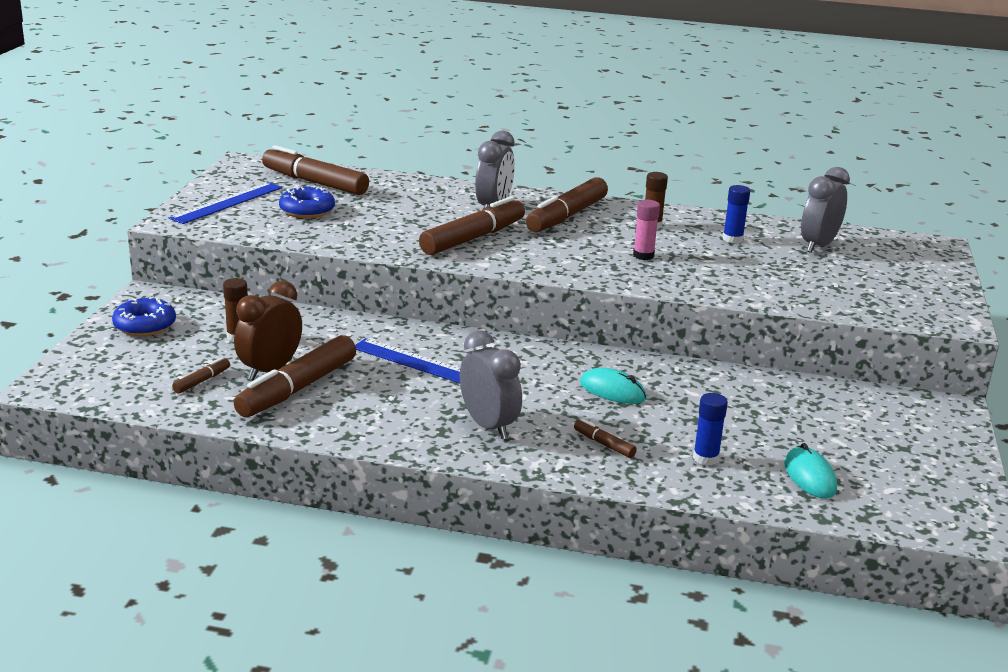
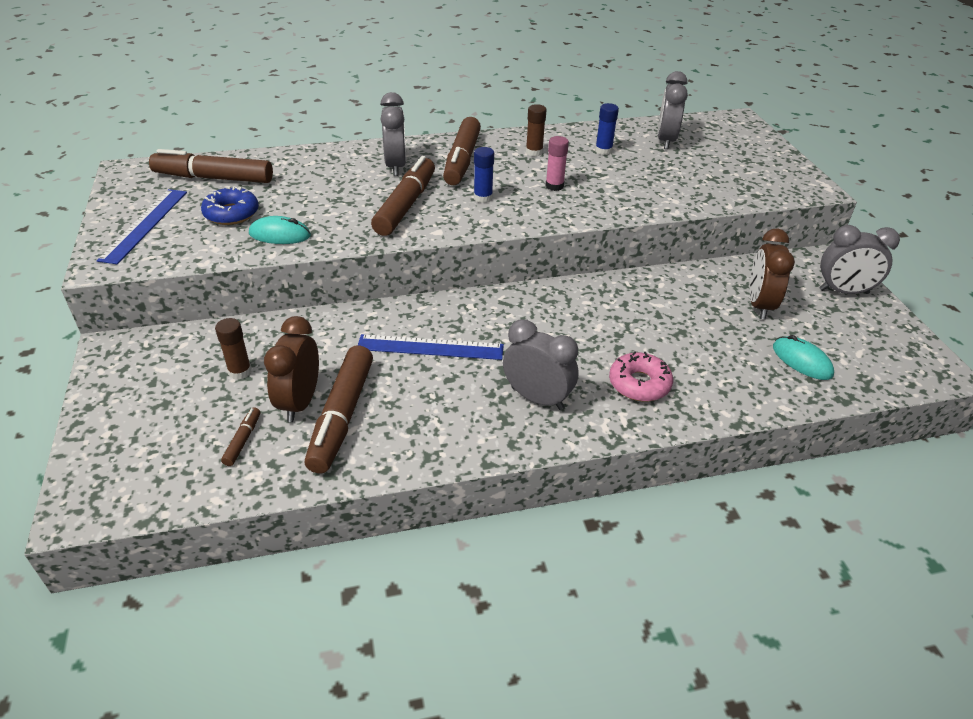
camera: 25 degrees left, 15 degrees up
(145, 325) = (135, 389): blue donut -> none
(604, 444) = (639, 384): brown marker -> pink donut
(612, 391) = (601, 323): turquoise mouse -> turquoise mouse (280, 235)
(705, 458) = (721, 370): blue glue stick -> blue glue stick (483, 198)
(811, 422) = (759, 305): none -> brown clock
(933, 437) = (843, 292): none -> grey clock

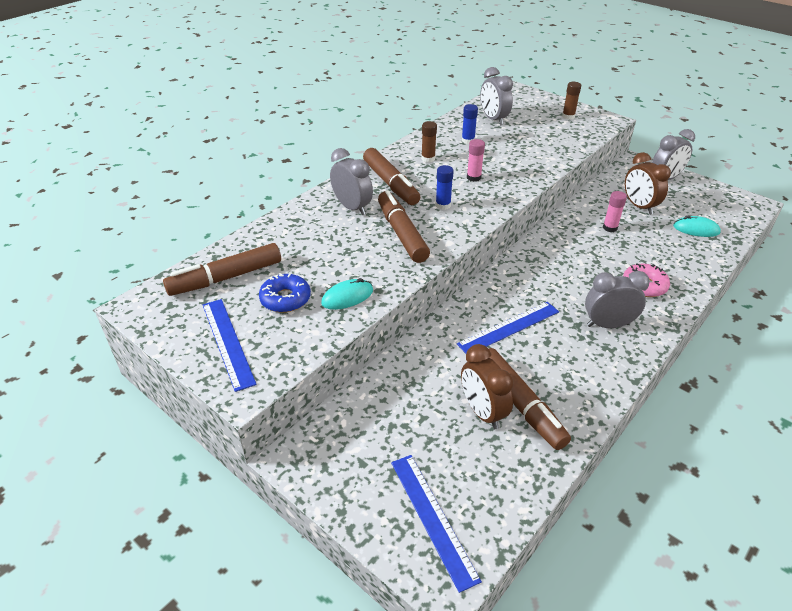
camera: 35 degrees left, 0 degrees up
(140, 456) = (433, 518): none -> blue ruler
(240, 371) = (413, 416): brown glue stick -> brown glue stick (568, 116)
(243, 440) = (483, 460): brown marker -> none
(686, 310) = (610, 228): none -> pink glue stick

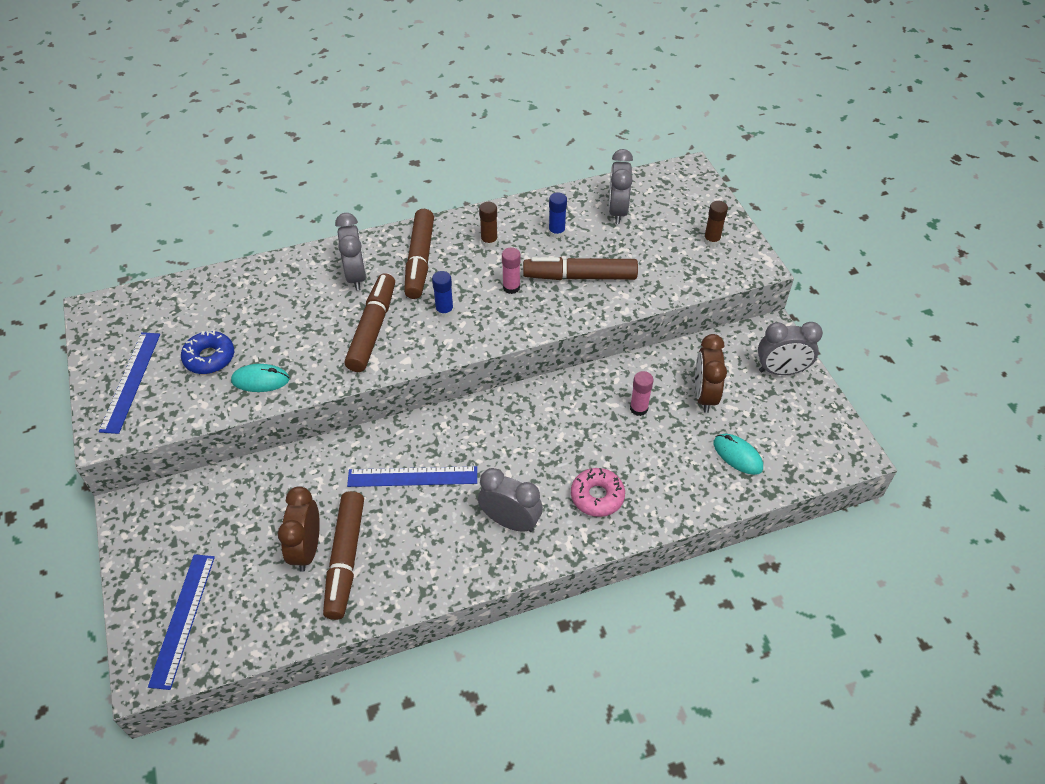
camera: 30 degrees right, 10 degrees up
(226, 278) = (182, 311): brown marker -> brown marker (580, 276)

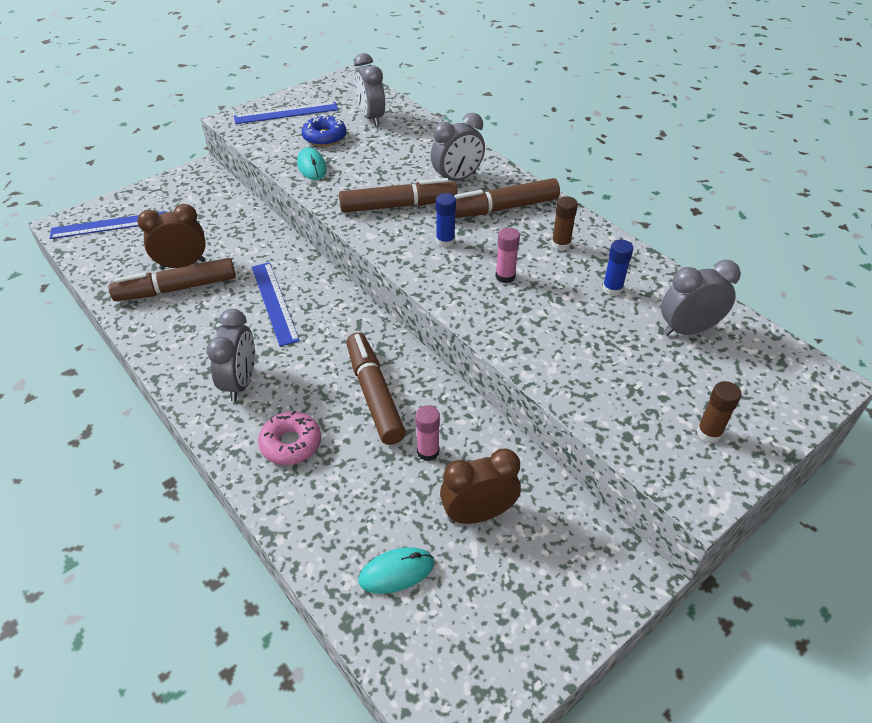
camera: 70 degrees right, 5 degrees down
(580, 276) = (556, 323): brown marker -> brown marker (374, 394)
(737, 455) = (396, 572): turquoise mouse -> turquoise mouse turned 45 degrees clockwise
(781, 371) = (566, 597): grey clock -> grey clock (371, 118)

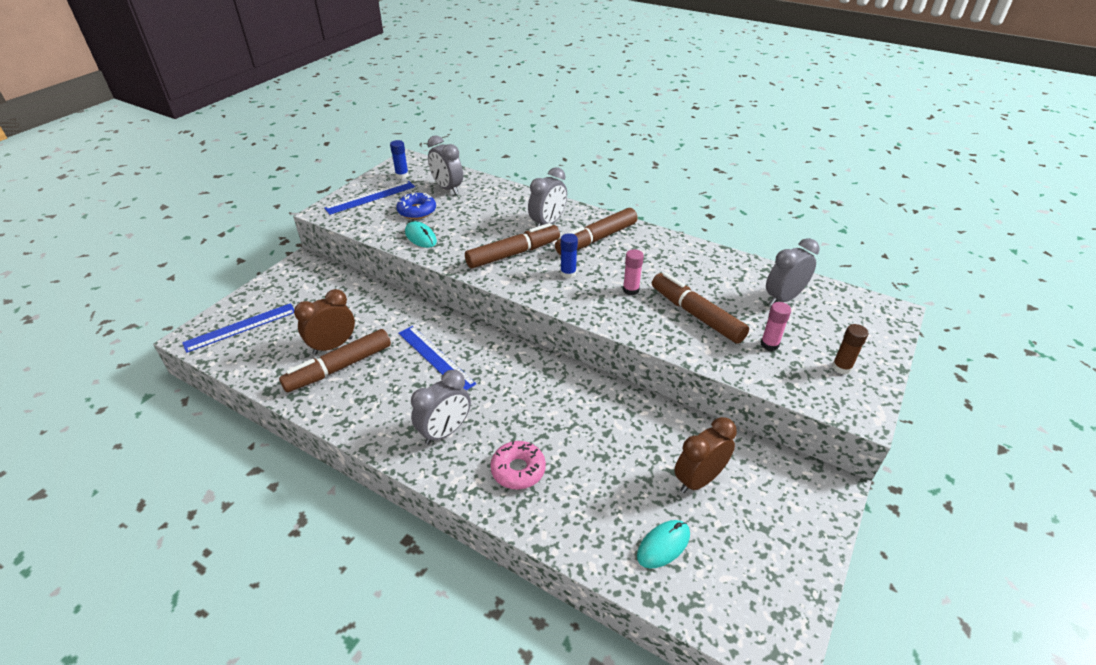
camera: 20 degrees left, 5 degrees down
(241, 382) = (445, 432): grey clock -> grey clock turned 60 degrees clockwise
(374, 394) = (564, 410): brown marker -> brown marker (696, 314)
(428, 451) = (632, 443): pink glue stick -> pink glue stick (769, 344)
(560, 244) = (657, 257): brown glue stick -> none
(612, 289) = (714, 281): blue glue stick -> blue glue stick (402, 175)

